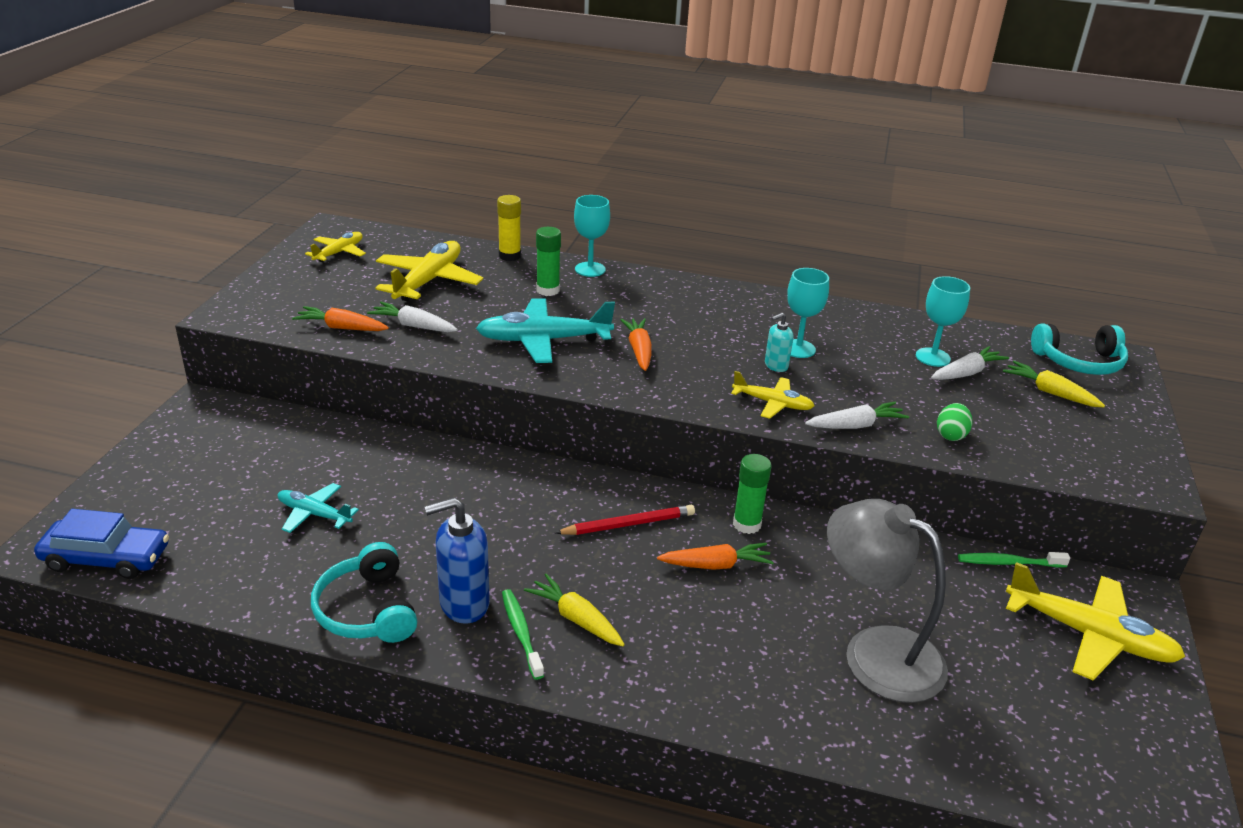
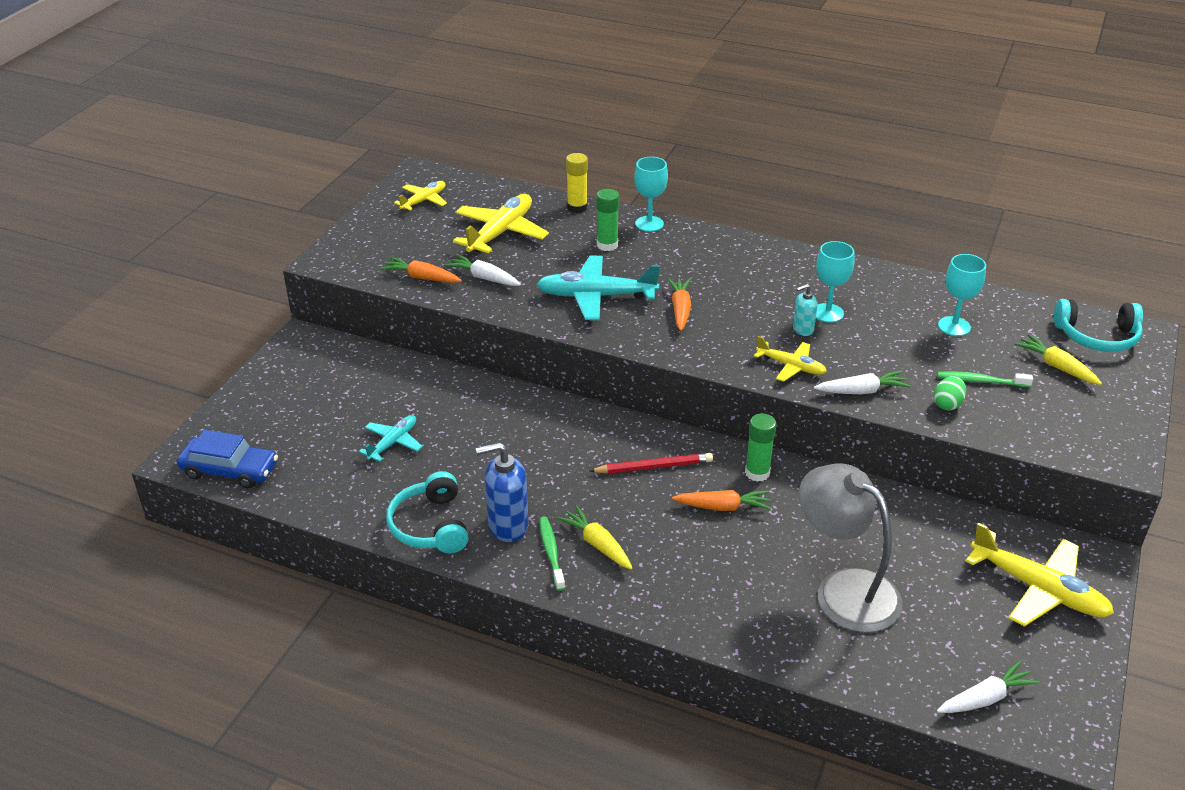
camera: 10 degrees right, 5 degrees up
(314, 514) = (393, 443): turquoise plane -> turquoise plane turned 90 degrees clockwise
(966, 373) = (982, 343): white carrot -> white carrot (985, 698)
(1008, 563) = (985, 521): green toothbrush -> green toothbrush (981, 381)

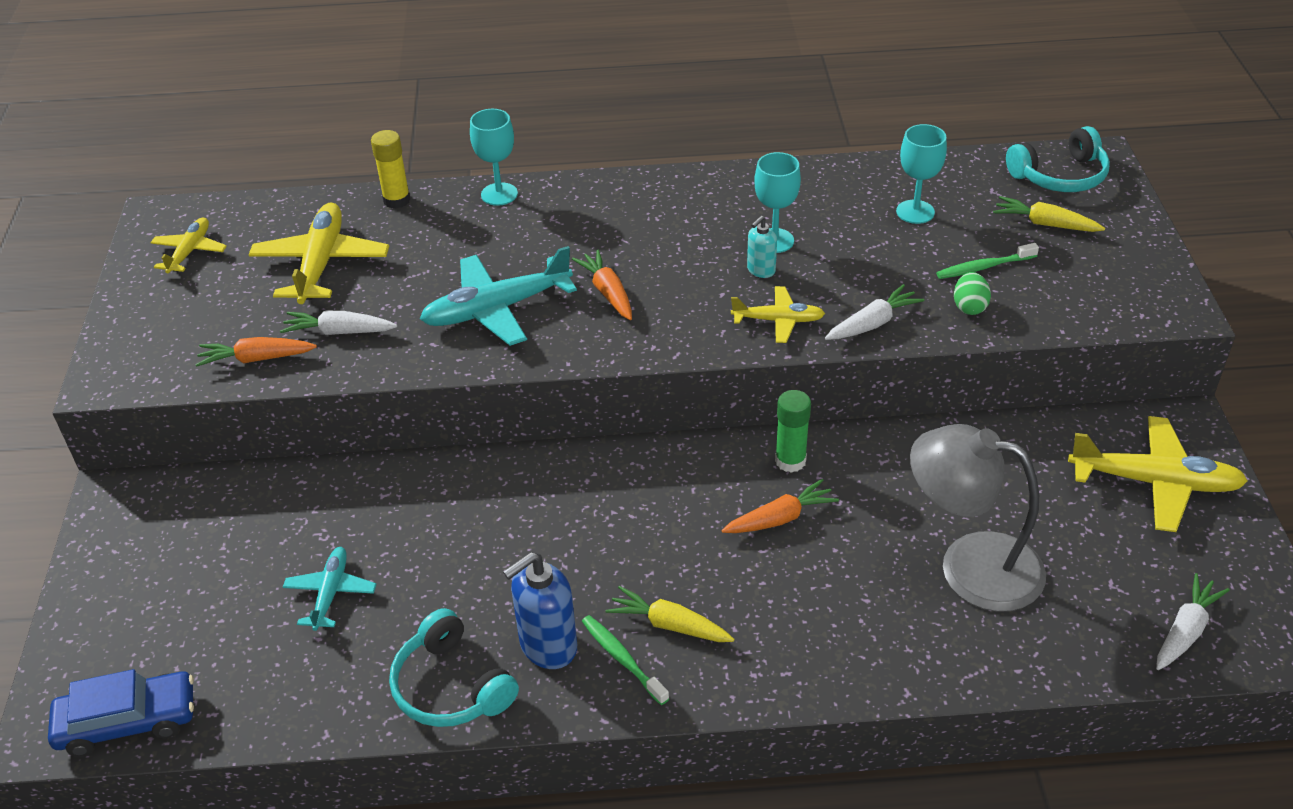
camera: 25 degrees left, 5 degrees up
(607, 245) = (466, 238): green glue stick -> none
(654, 467) = (671, 499): red pencil -> none

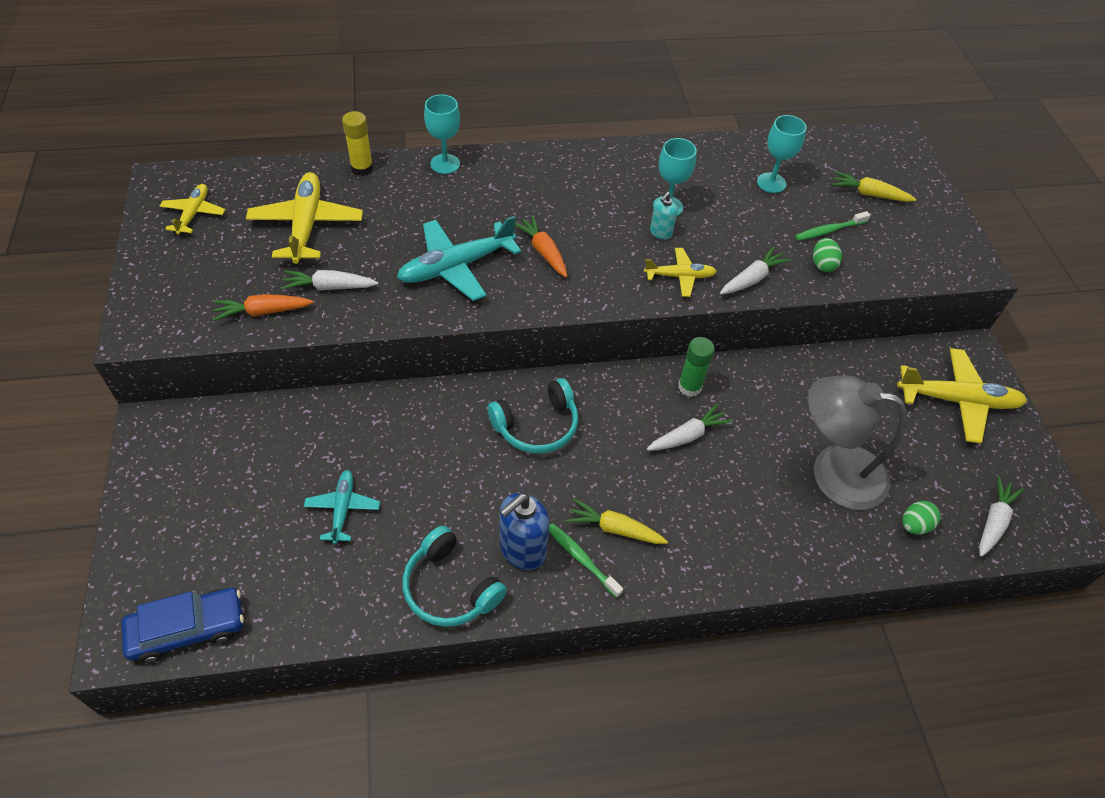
camera: 10 degrees left, 10 degrees up
(780, 518) = (688, 435): orange carrot -> white carrot
(1060, 176) = (874, 153): turquoise headphones -> turquoise headphones (537, 426)
(1073, 632) = (914, 525): none -> green egg

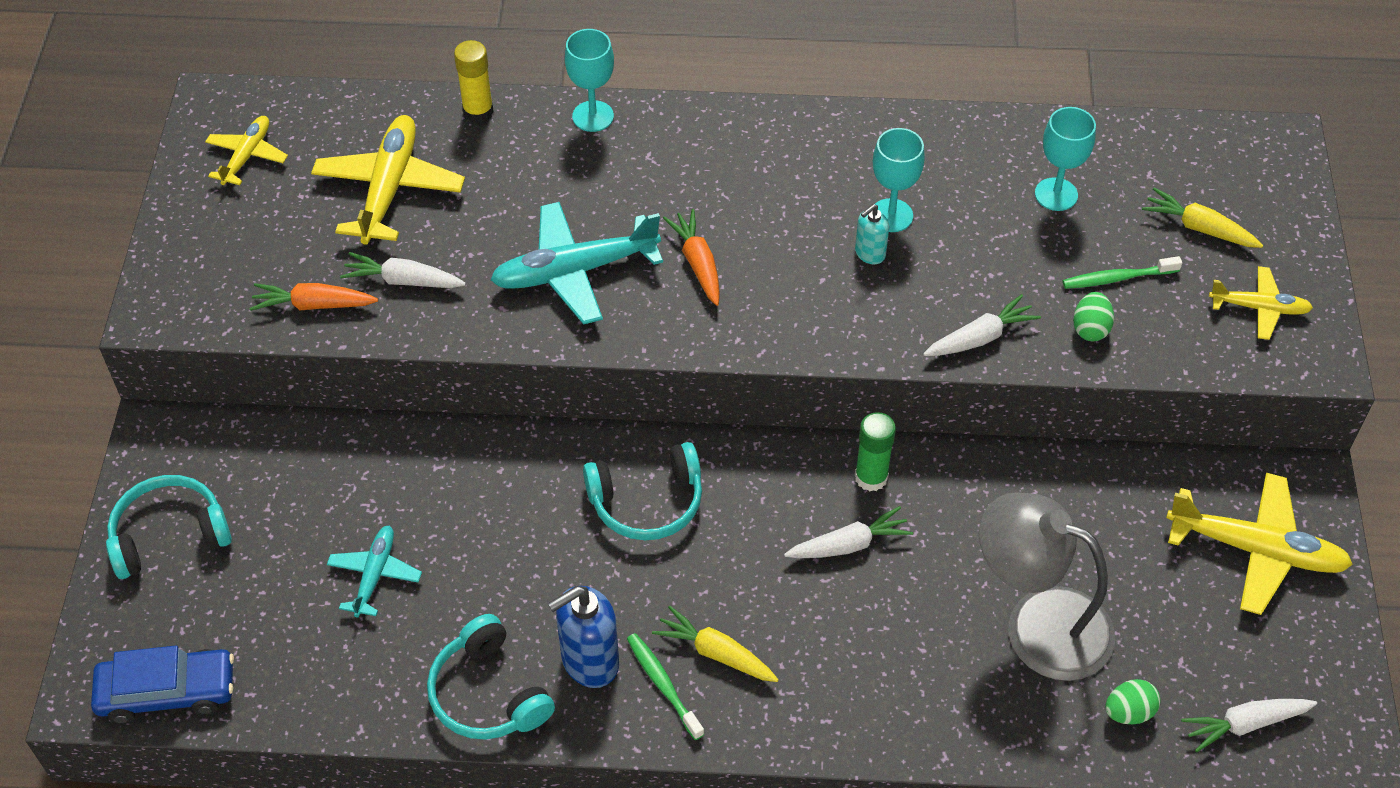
camera: 15 degrees right, 0 degrees up
(172, 502) = (169, 535): none -> turquoise headphones
(679, 276) = (877, 322): yellow plane -> yellow plane (1259, 308)
(993, 521) = (1245, 724): white carrot -> white carrot turned 150 degrees counterclockwise

